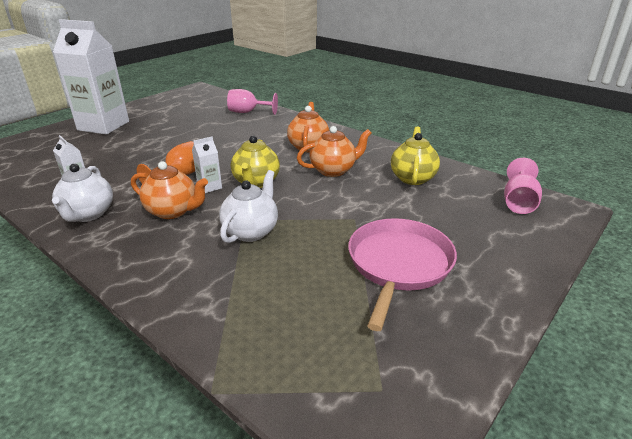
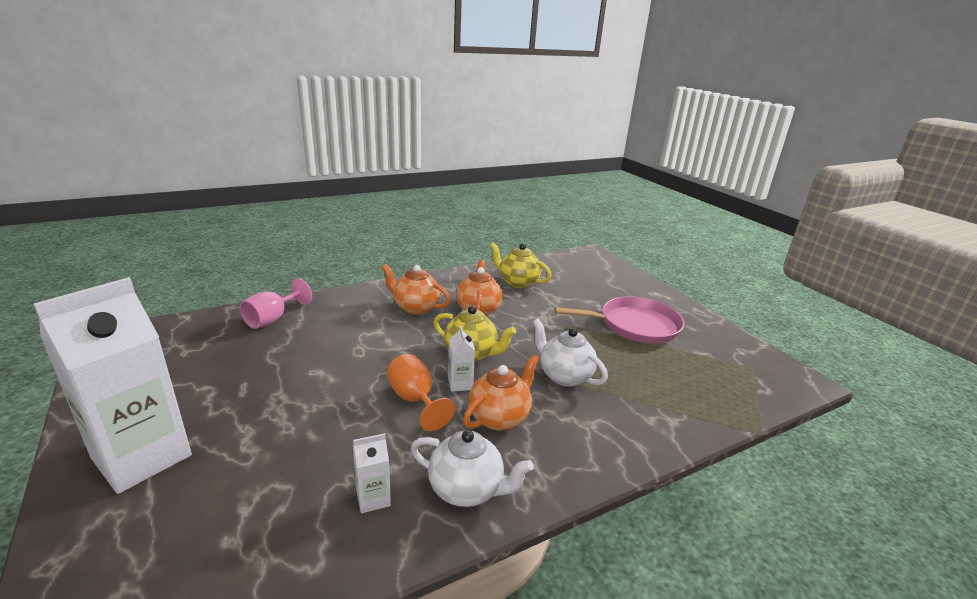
camera: 70 degrees left, 5 degrees down
(398, 264) = (635, 325): pink pan -> pink pan turned 135 degrees clockwise
(518, 202) = (576, 262): pink goblet -> none

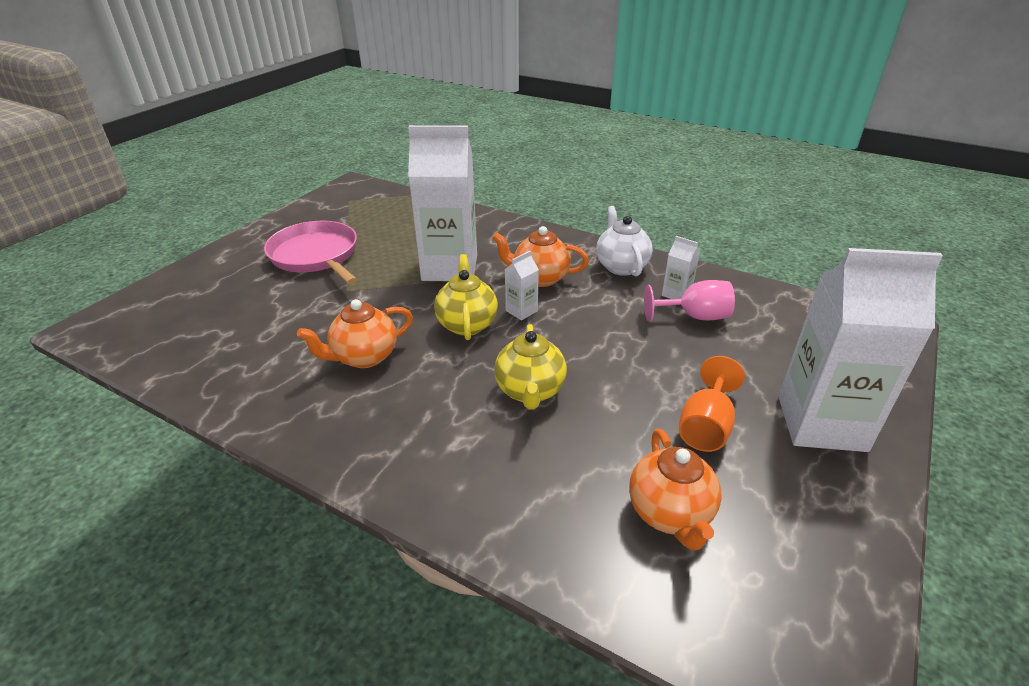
camera: 120 degrees left, 10 degrees up
(272, 319) = (570, 531): pink goblet -> pink goblet (694, 316)
(415, 308) = (405, 408): orange teapot -> orange teapot (670, 513)
(415, 400) = (571, 323): orange goblet -> orange goblet (705, 426)
(518, 282) = (253, 356): yellow teapot -> yellow teapot (530, 391)
(564, 376) = (450, 267): white teapot -> white carton

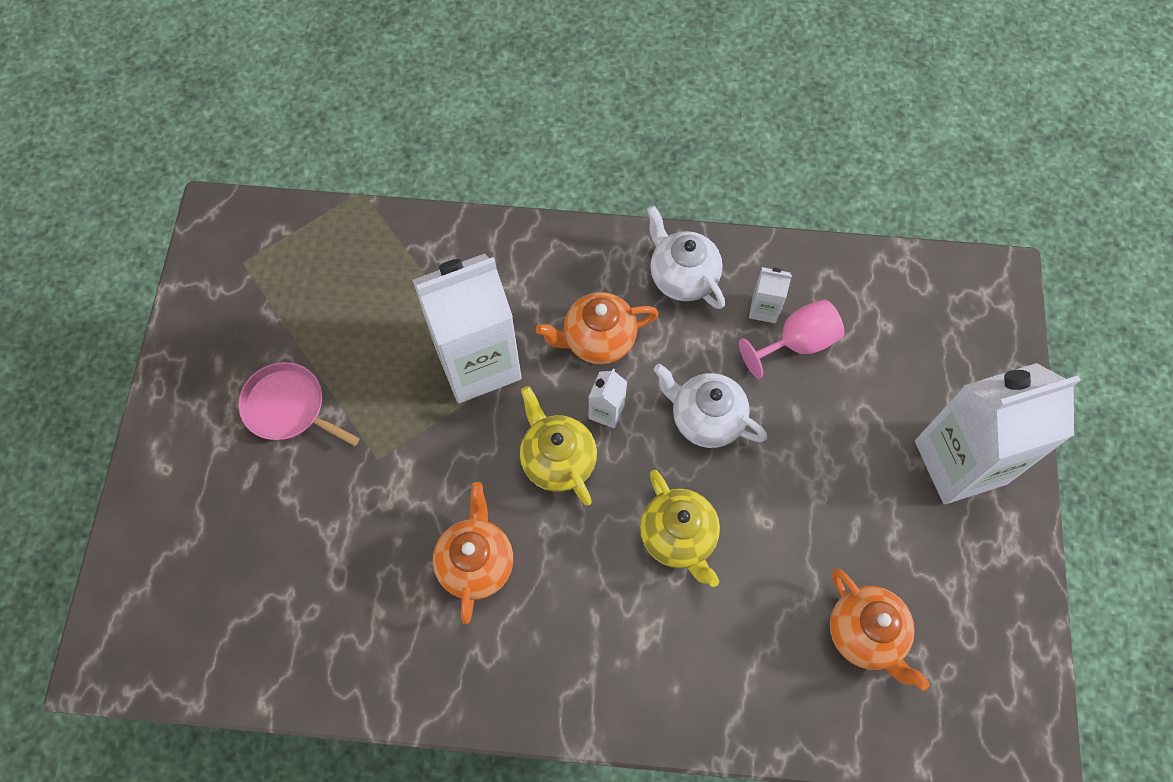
camera: 25 degrees left, 30 degrees up
(316, 255) = (288, 407): pink pan -> pink pan, size x0.66
(364, 357) = (476, 563): orange teapot -> orange teapot turned 150 degrees clockwise
(596, 335) = (706, 419): none -> white teapot
(705, 426) = (861, 512): orange goblet -> none

